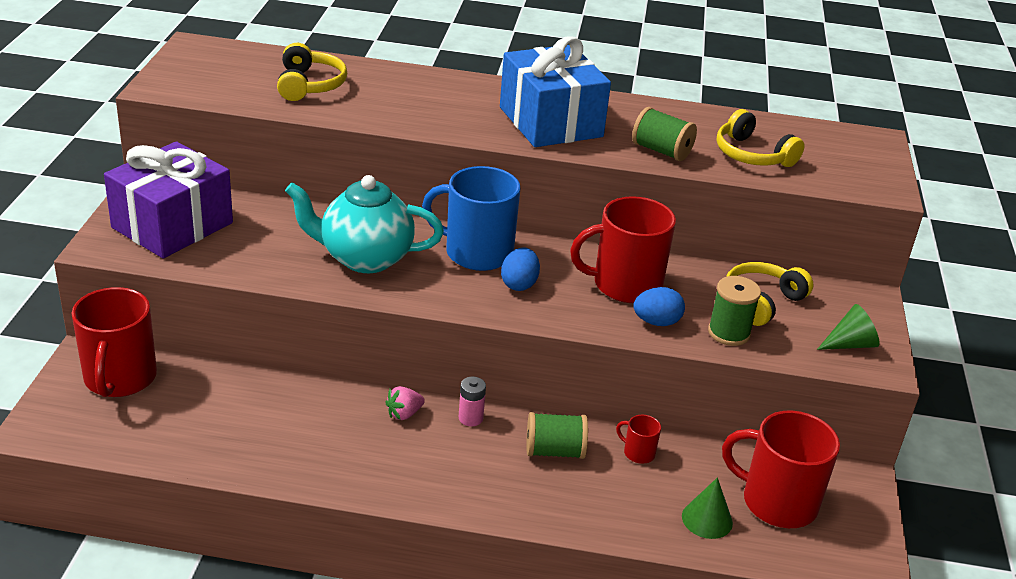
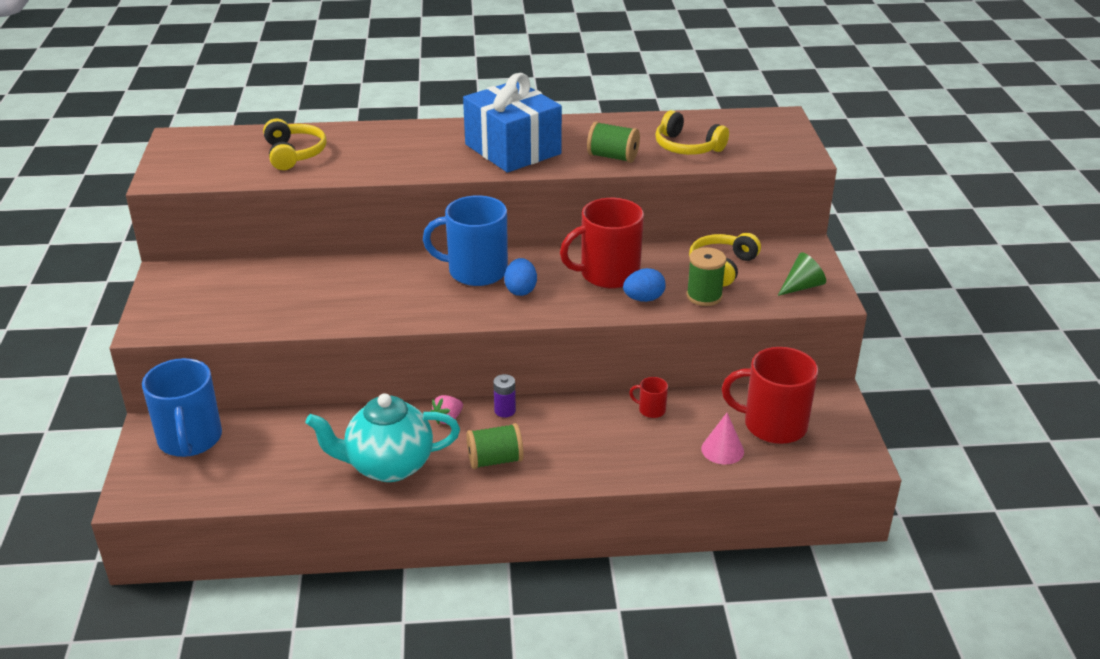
camera: 10 degrees left, 0 degrees up
(119, 378) = (190, 439): red mug -> blue mug
(172, 225) = (203, 298): purple gift -> none
(365, 258) = (382, 294): turquoise teapot -> turquoise teapot (388, 466)
(470, 418) = (505, 411): pink battery -> purple battery
(554, 451) = (583, 422): green spool -> green spool (495, 460)
(707, 519) = (722, 450): green cone -> pink cone

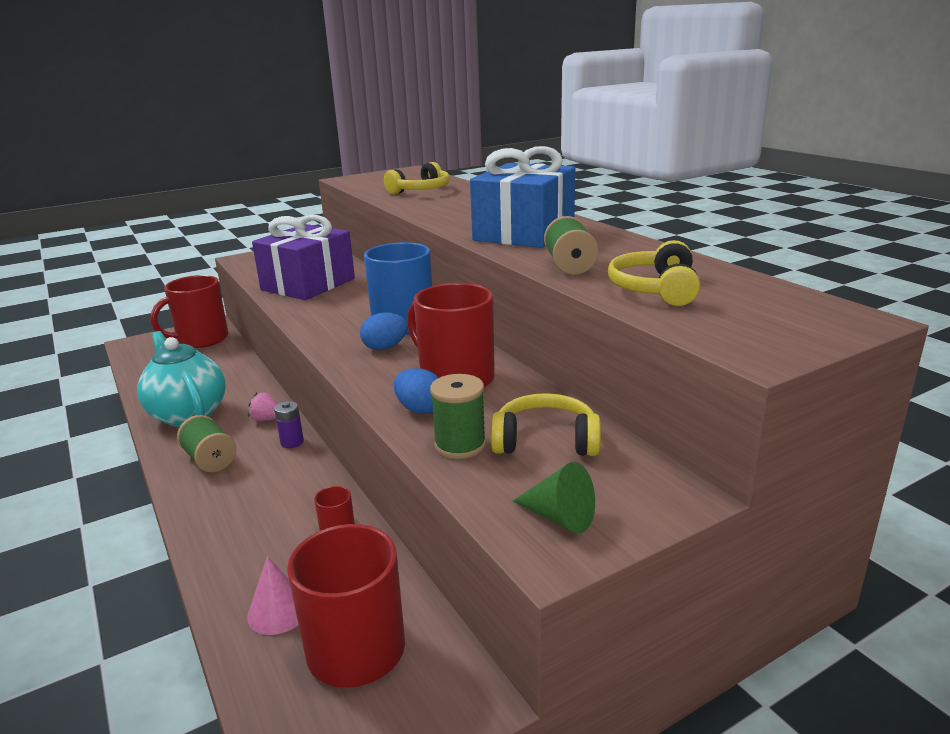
camera: 65 degrees right, 10 degrees down
(190, 439) = (201, 339): blue mug -> red mug
(307, 299) = (308, 284): none -> purple gift

